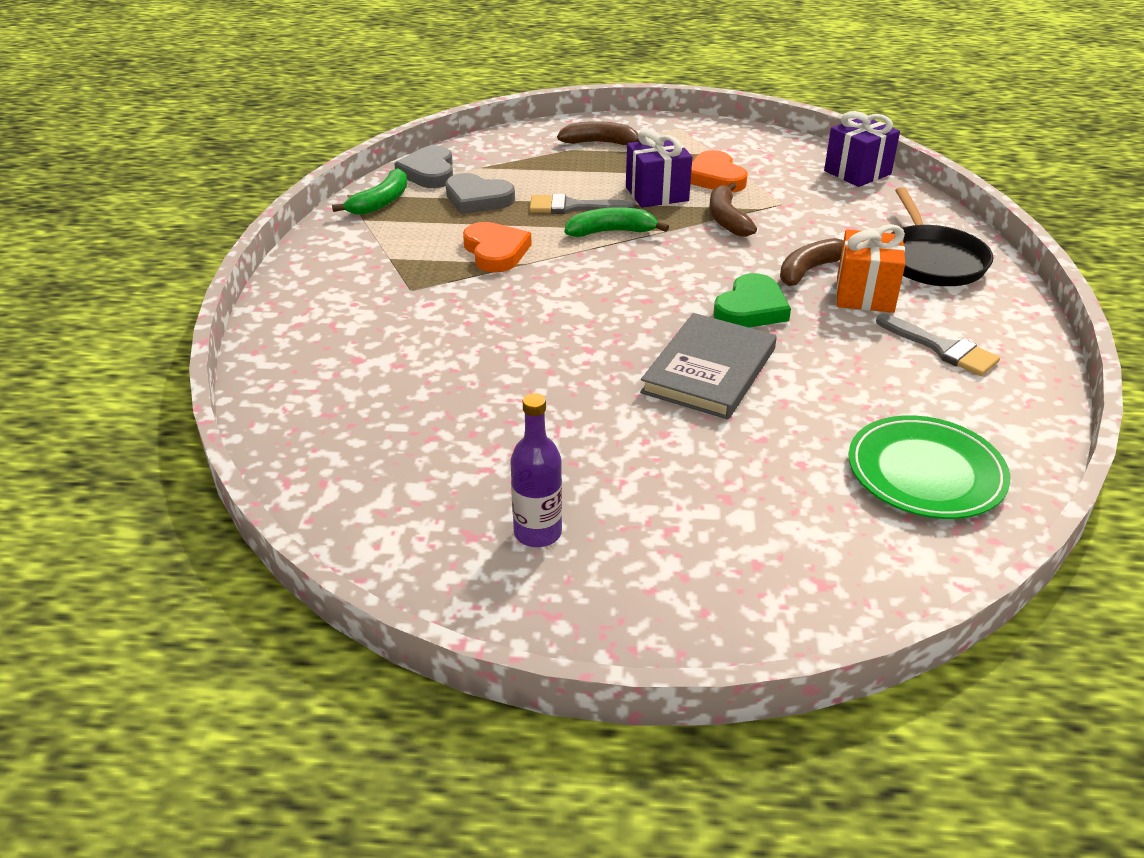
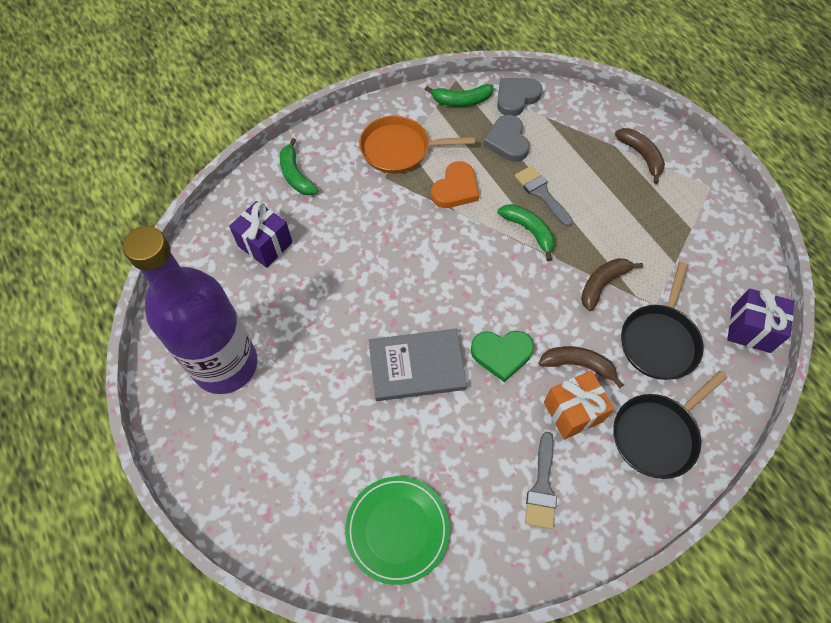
camera: 55 degrees right, 25 degrees up
(308, 352) = (296, 175): none -> green banana
(386, 264) = (399, 149): none -> orange pan
(537, 533) = (225, 364): purple bottle -> purple bottle, size x2.45
(657, 194) = (600, 227): purple gift -> purple gift (265, 244)
(715, 177) = (656, 247): orange heart -> none
(825, 217) = (659, 340): none -> black pan

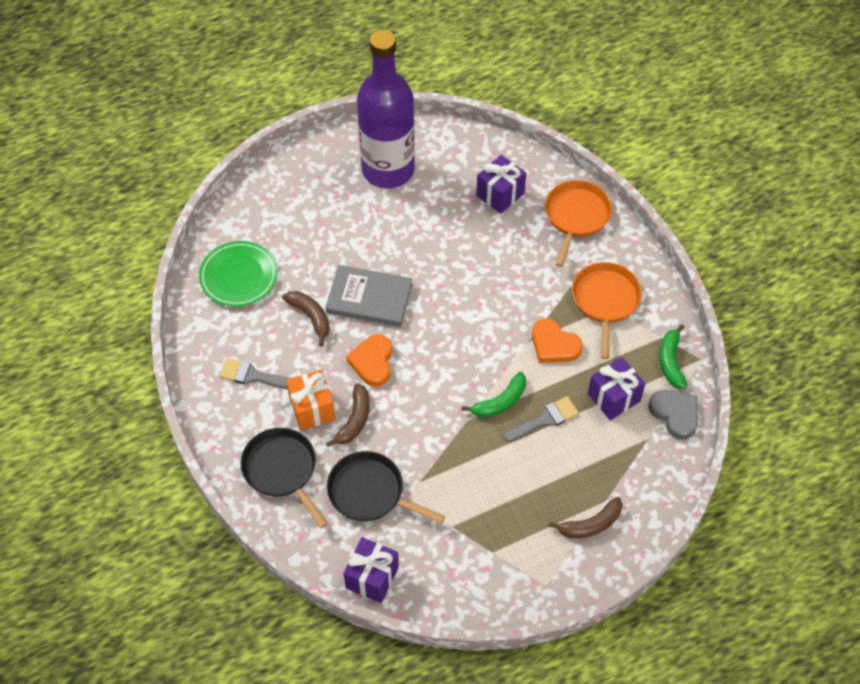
camera: 95 degrees right, 5 degrees down
(296, 175) = (576, 217): green banana -> orange pan
(416, 366) = (369, 298): grey book -> grey book turned 75 degrees counterclockwise
(501, 354) = (372, 362): green heart -> orange heart
(507, 141) = (614, 397): grey heart -> purple gift
(602, 284) = (435, 456): brown banana -> brown banana (311, 317)

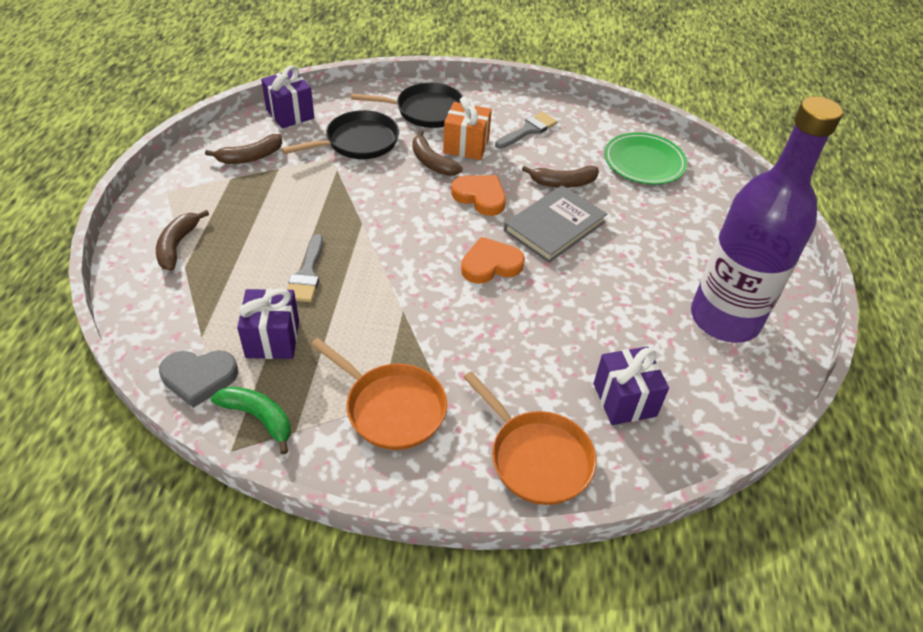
camera: 120 degrees right, 10 degrees down
(456, 559) = (250, 157): none -> brown banana
(500, 402) = (357, 254): green banana -> none
(554, 345) = (379, 328): orange heart -> orange heart (490, 264)

